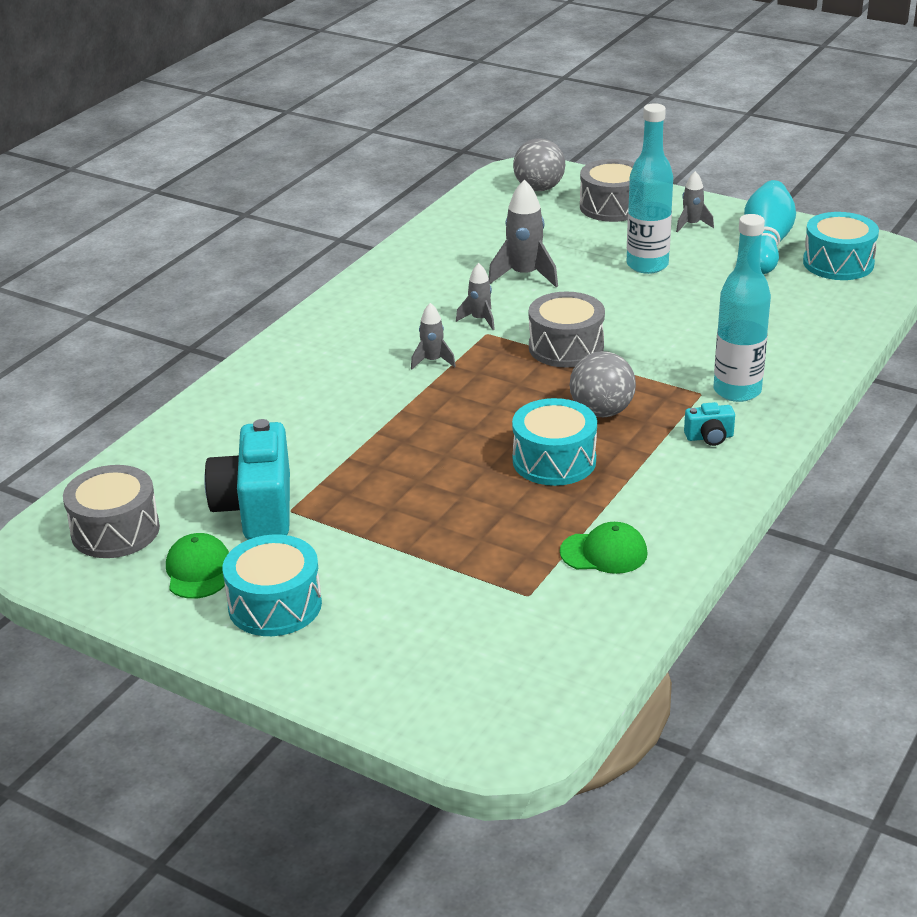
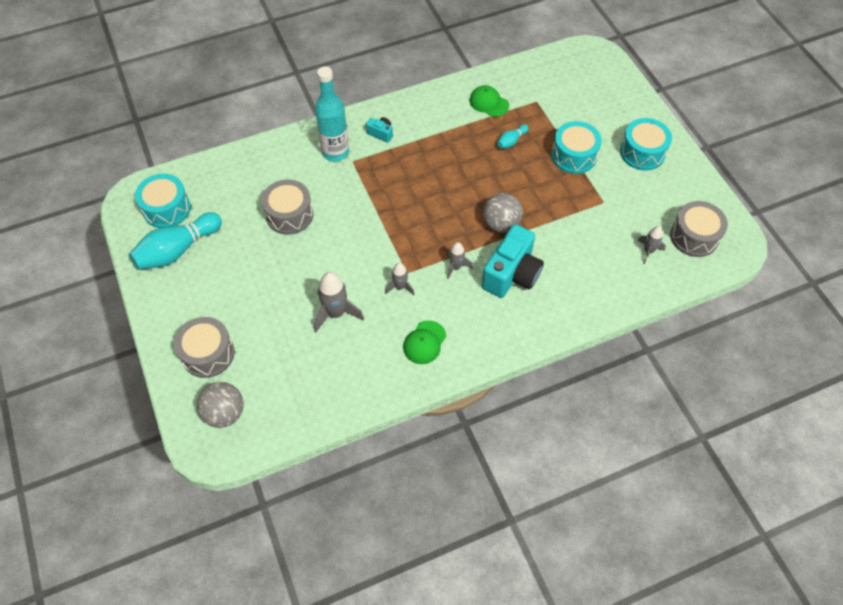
camera: 145 degrees left, 25 degrees up
(198, 570) = (666, 189): green cap -> green cap (424, 342)
(256, 508) = (619, 212): turquoise camera -> turquoise camera (512, 274)
(508, 518) = (511, 141): none -> turquoise bowling pin
(554, 461) = (461, 161): turquoise drum -> turquoise drum (574, 156)
(566, 347) = (379, 233): grey drum -> grey drum (289, 215)
(601, 411) = (409, 177): grey ball -> grey ball (501, 224)
(647, 265) = (260, 276): turquoise bottle -> none
(691, 225) = (189, 298): grey rocket -> grey rocket (648, 251)

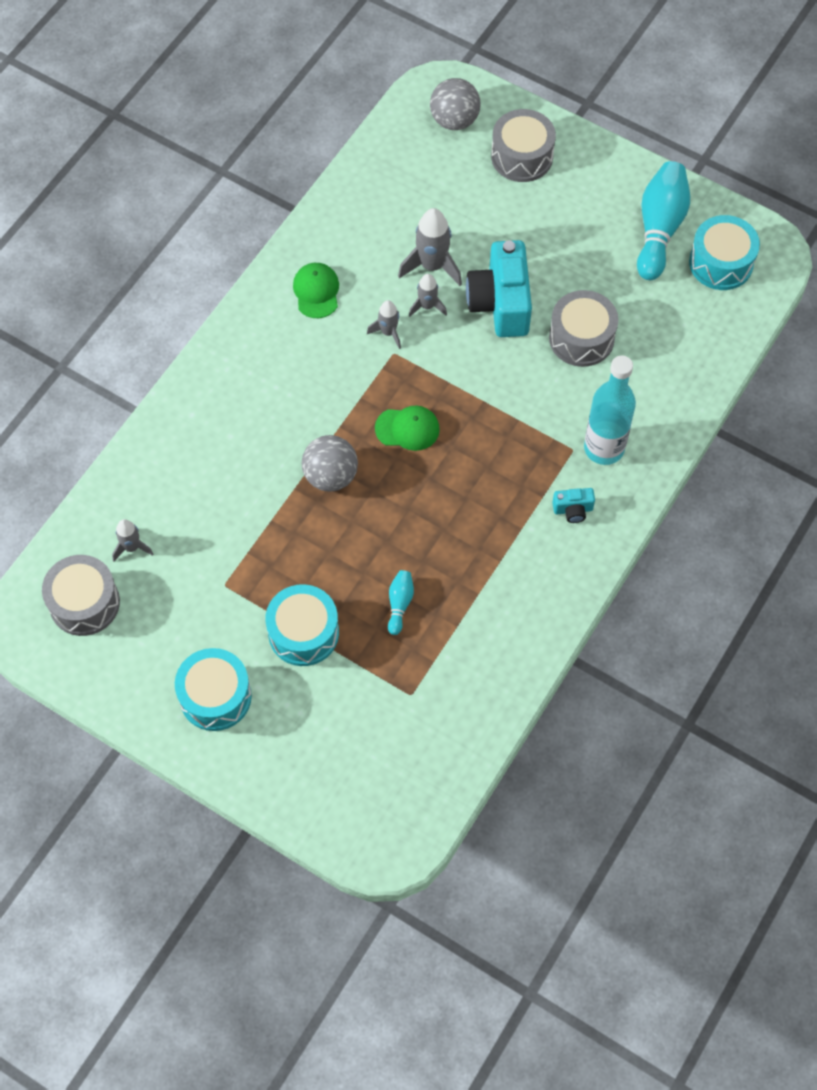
camera: 145 degrees right, 5 degrees up
(456, 267) = (344, 392): grey rocket -> grey rocket (427, 306)
(489, 103) = (473, 649): green cap -> green cap (407, 429)
(512, 274) = (275, 420): turquoise camera -> turquoise camera (500, 303)

